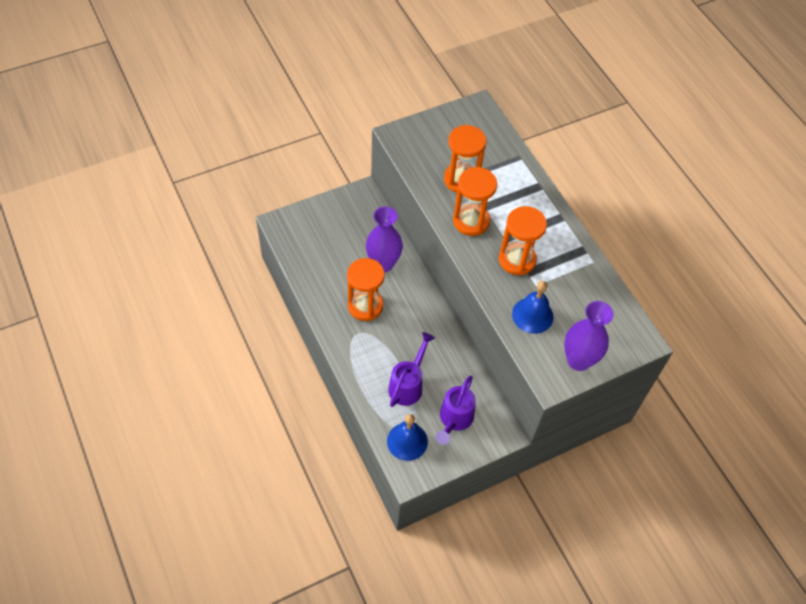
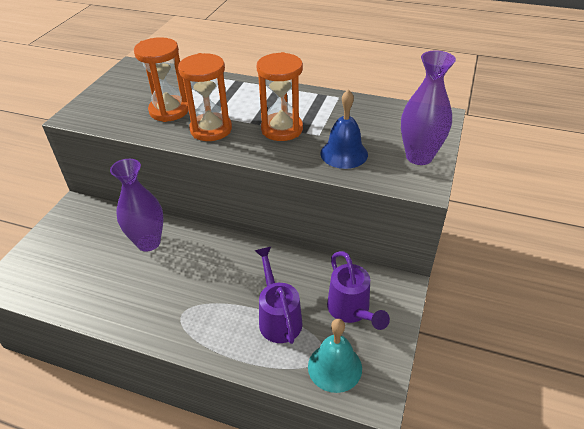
camera: 40 degrees left, 15 degrees down
(365, 306) = (165, 286): orange hourglass -> none
(407, 441) = (334, 367): blue bell -> turquoise bell

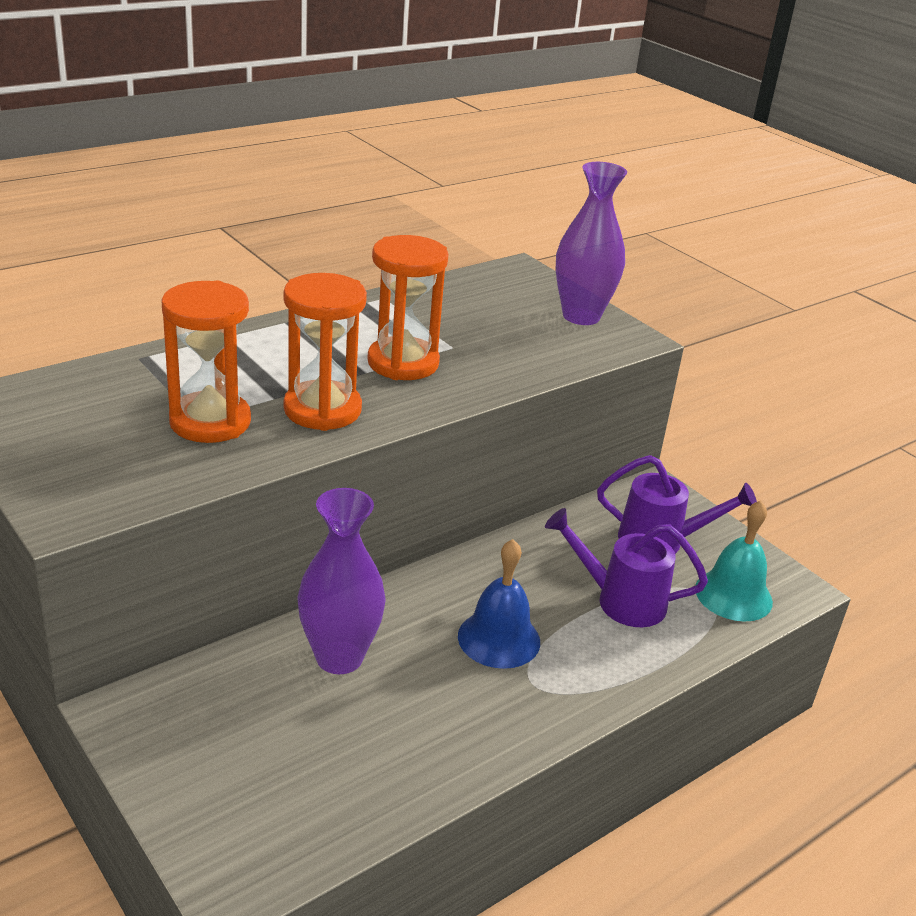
camera: 60 degrees left, 10 degrees down
(344, 153) = (516, 351): blue bell -> blue bell (499, 638)

